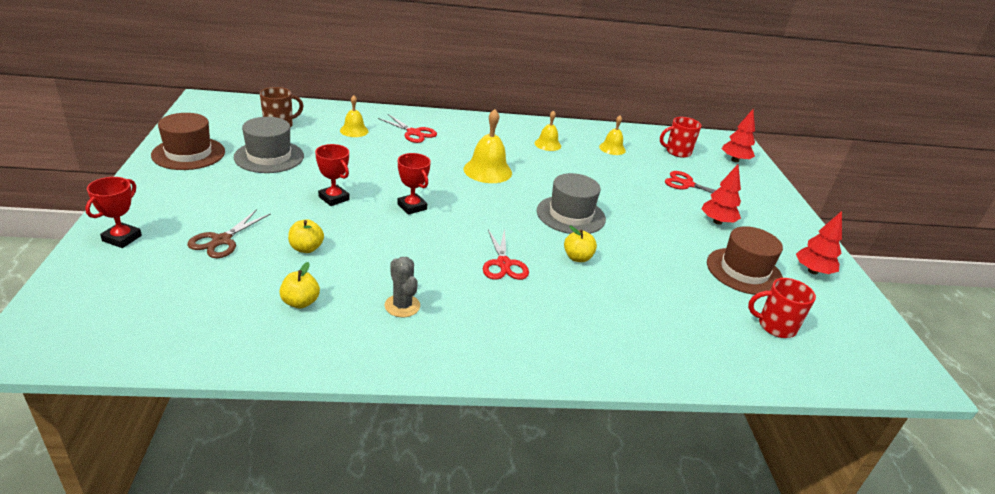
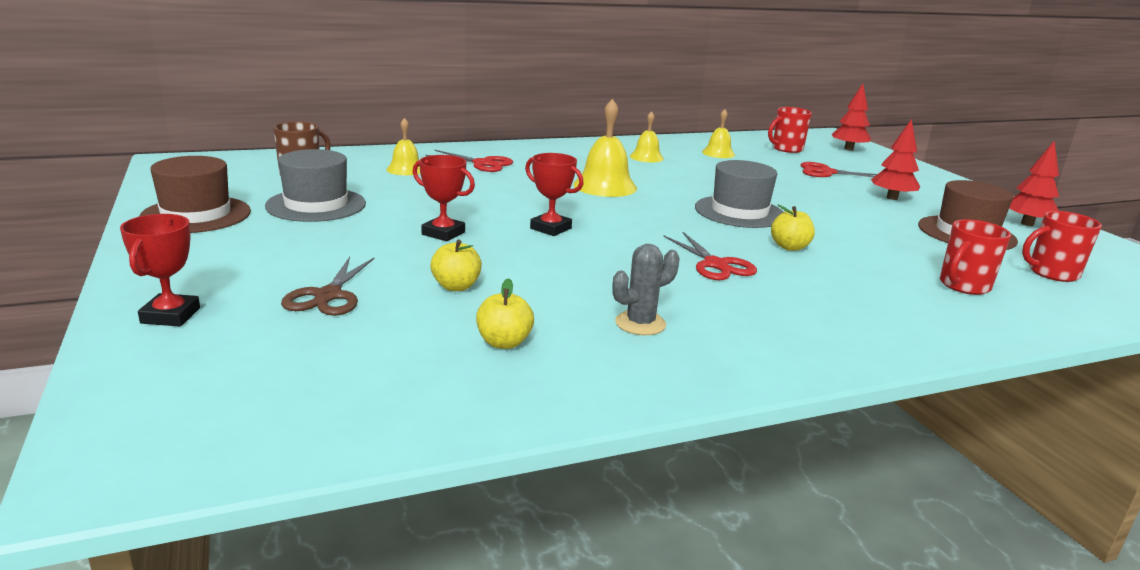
camera: 15 degrees left, 10 degrees down
(402, 306) = (640, 323): grey cactus -> grey cactus turned 75 degrees counterclockwise
(683, 323) = (963, 286): none -> red mug

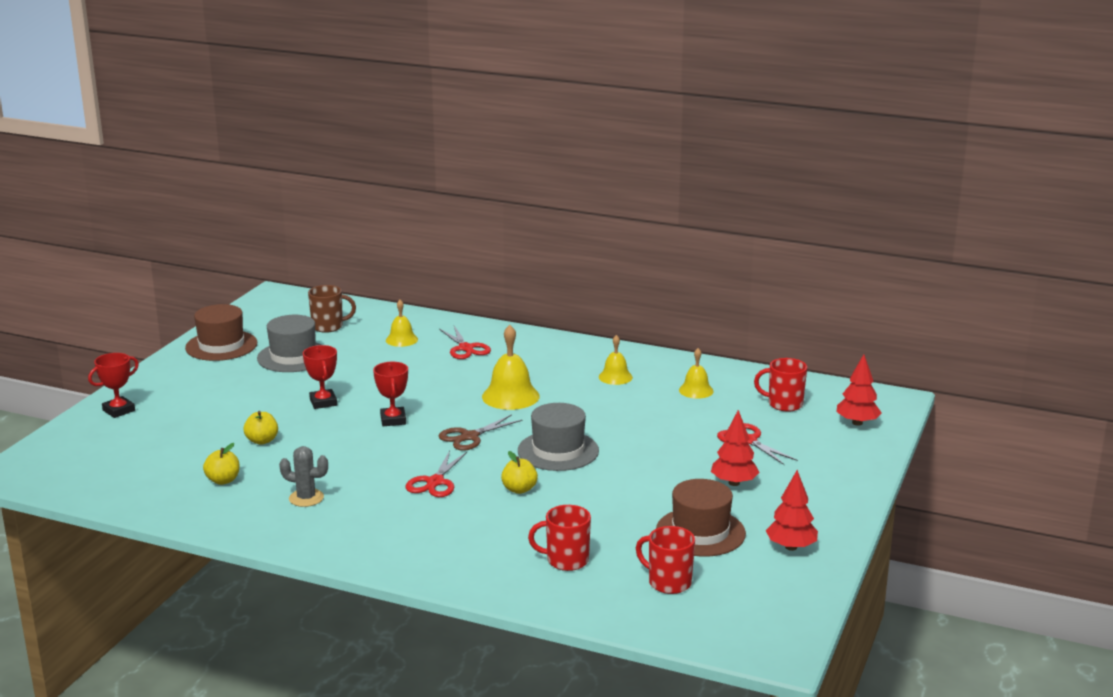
camera: 45 degrees right, 0 degrees up
(328, 296) = (196, 424): brown scissors -> brown scissors (469, 437)

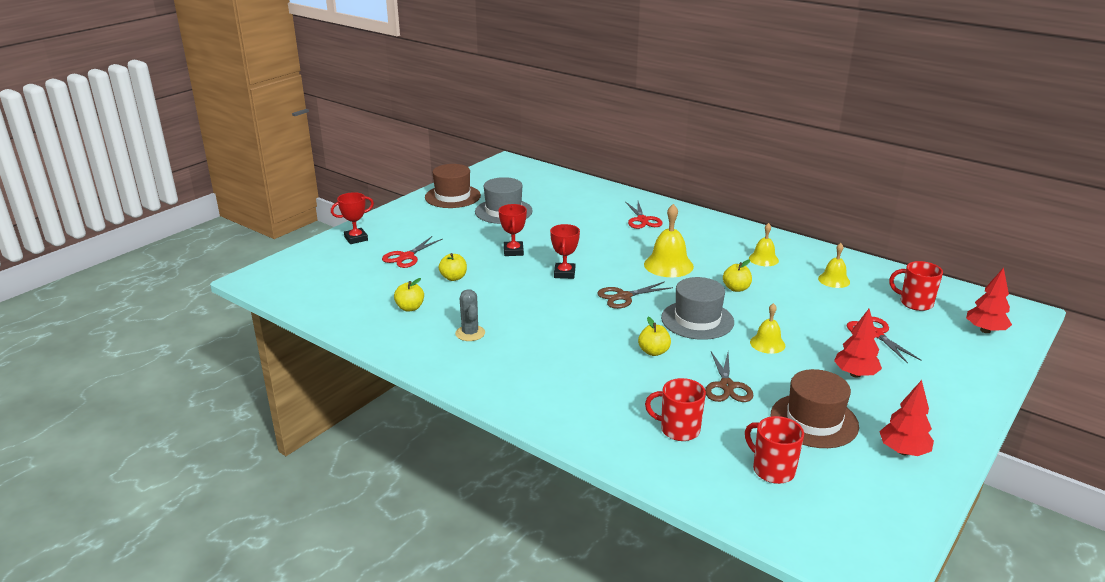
camera: 15 degrees right, 5 degrees up
(306, 498) = (470, 333): grey cactus -> grey cactus turned 45 degrees clockwise
(328, 326) = (539, 190): brown mug -> none
(401, 339) = (592, 207): yellow bell -> yellow bell (767, 343)
(435, 482) = (582, 334): red scissors -> red scissors (406, 257)
(592, 412) = (736, 288): none -> yellow apple
(605, 512) = (727, 386): none -> brown scissors

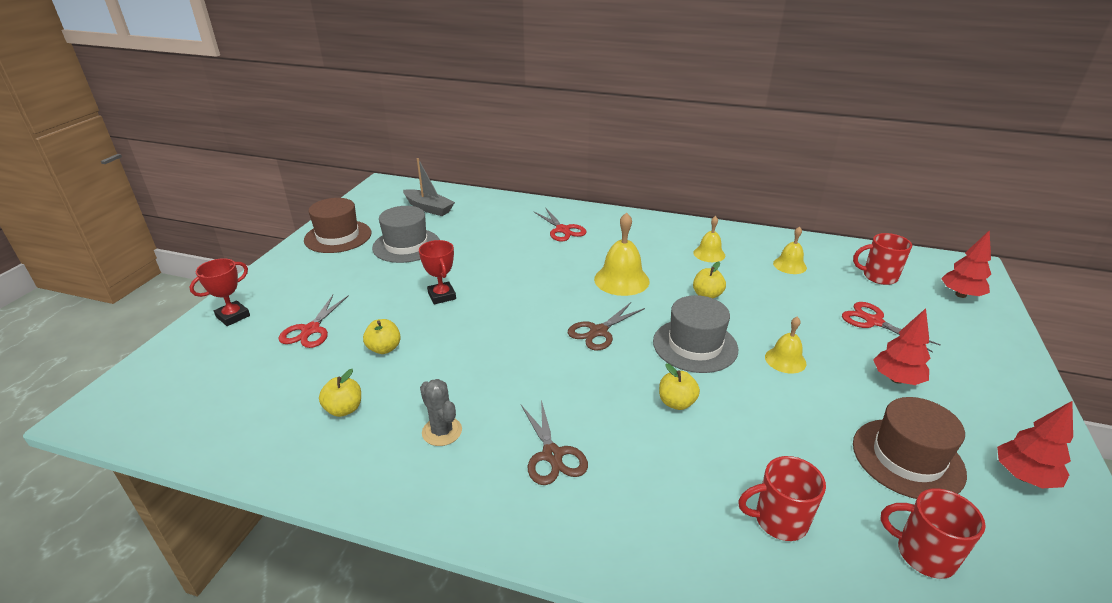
camera: 20 degrees left, 5 degrees up
(536, 186) = (429, 208): none -> grey boat
(564, 273) = (515, 314): red trophy -> none
(727, 386) = (786, 433): brown scissors -> brown scissors (552, 455)

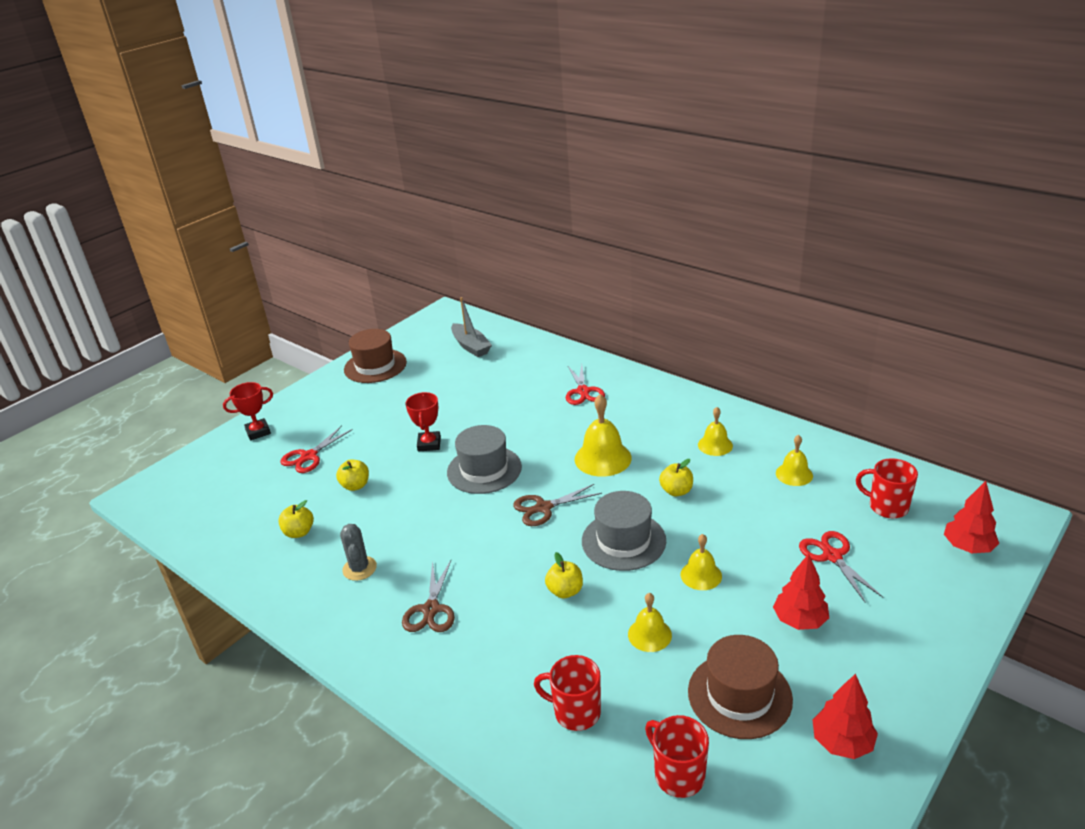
camera: 25 degrees right, 0 degrees up
(406, 245) = (428, 385): grey hat -> grey hat (484, 470)
(785, 424) = (649, 634): none -> yellow bell

